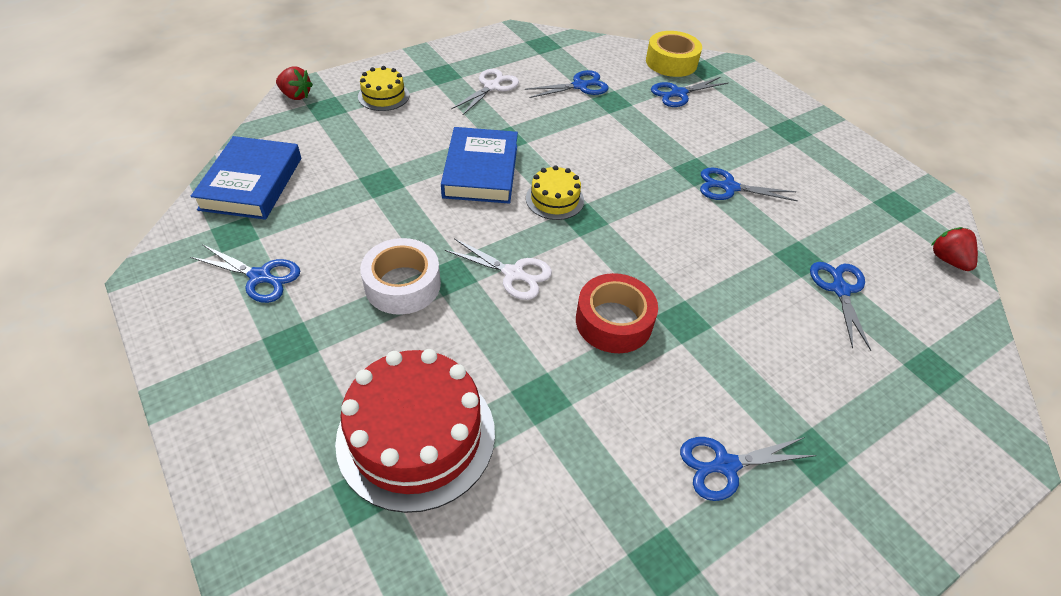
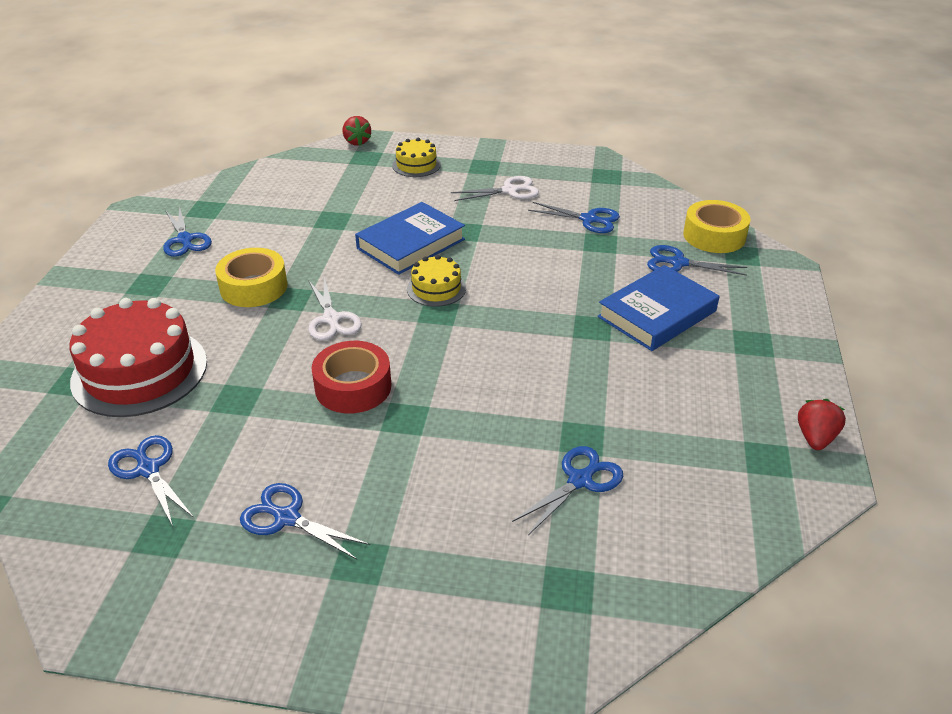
camera: 45 degrees right, 10 degrees down
(252, 183) = (254, 185): blue book -> blue book (657, 314)
(402, 285) = (254, 287): white tape -> yellow tape
(729, 187) = (604, 353): blue scissors -> blue scissors (148, 469)
(947, 260) = (744, 529): red strawberry -> red strawberry (815, 438)

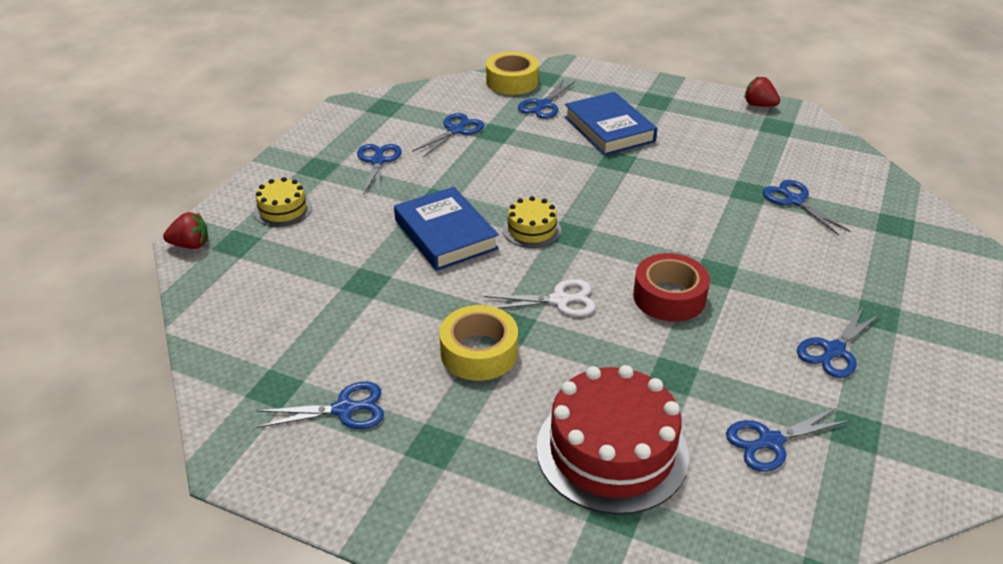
camera: 75 degrees left, 0 degrees up
(510, 190) = (378, 161): white scissors -> blue scissors

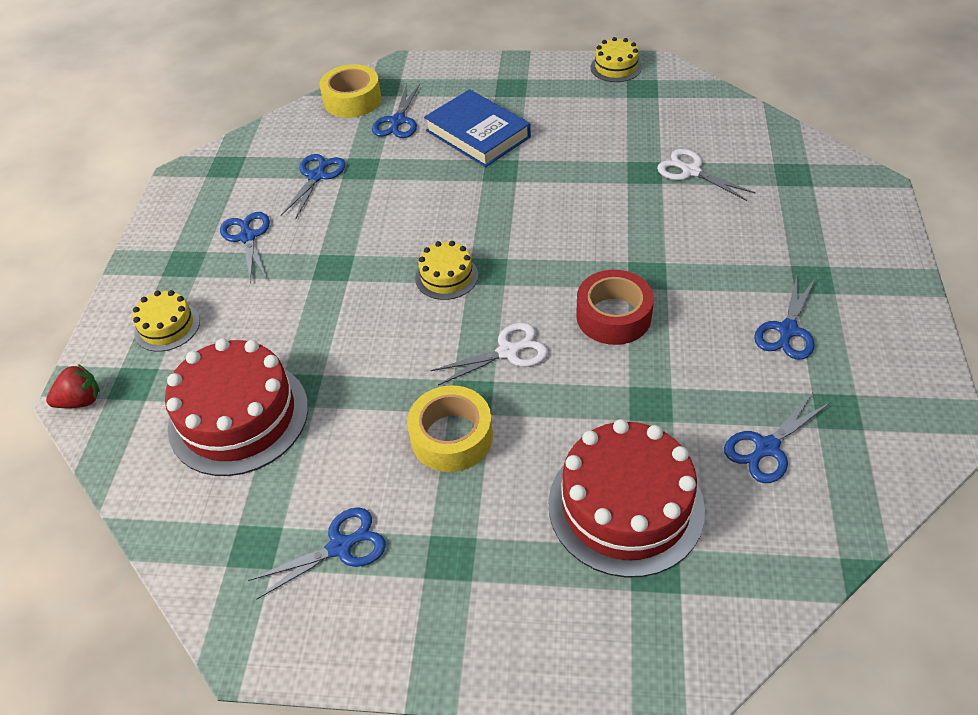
camera: 15 degrees left, 10 degrees up
(307, 289) = (238, 416): none -> red cake
(445, 234) = (359, 307): blue book -> none
(759, 105) = (616, 67): red strawberry -> yellow cake
(794, 200) = (691, 171): blue scissors -> white scissors

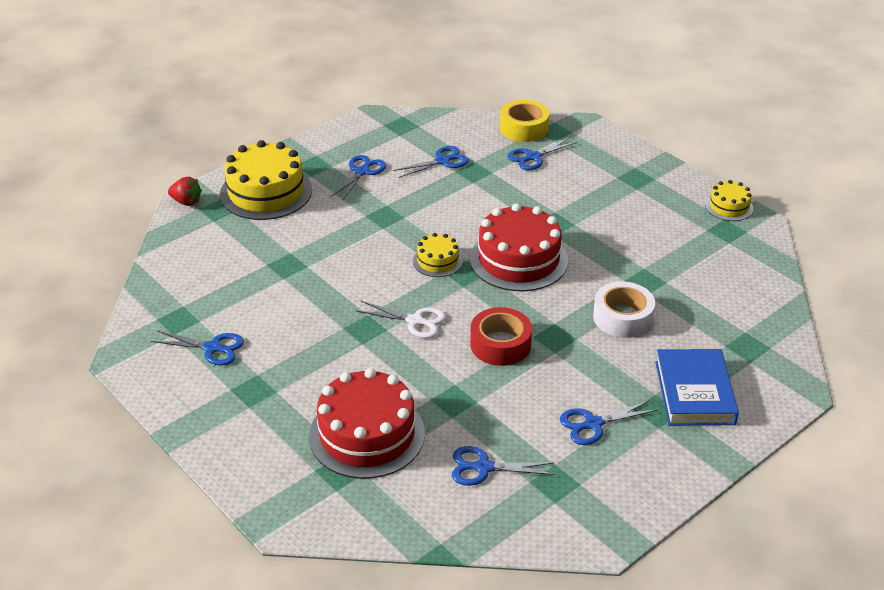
camera: 40 degrees right, 10 degrees down
(167, 326) = (266, 192): yellow cake -> yellow cake, size x1.97
(238, 416) = (244, 258): red cake -> red cake (518, 259)
(451, 437) = (328, 340): yellow tape -> none
(478, 134) = (572, 194): blue book -> blue book (694, 392)
(673, 216) = (622, 317): none -> white tape
(691, 171) = (677, 300): white scissors -> none

